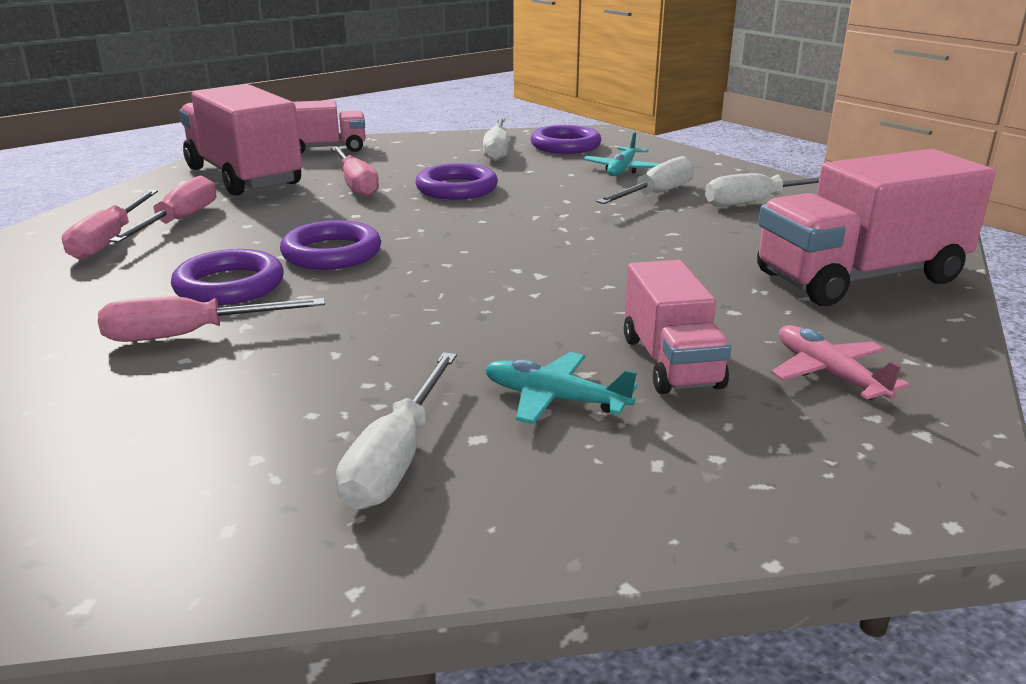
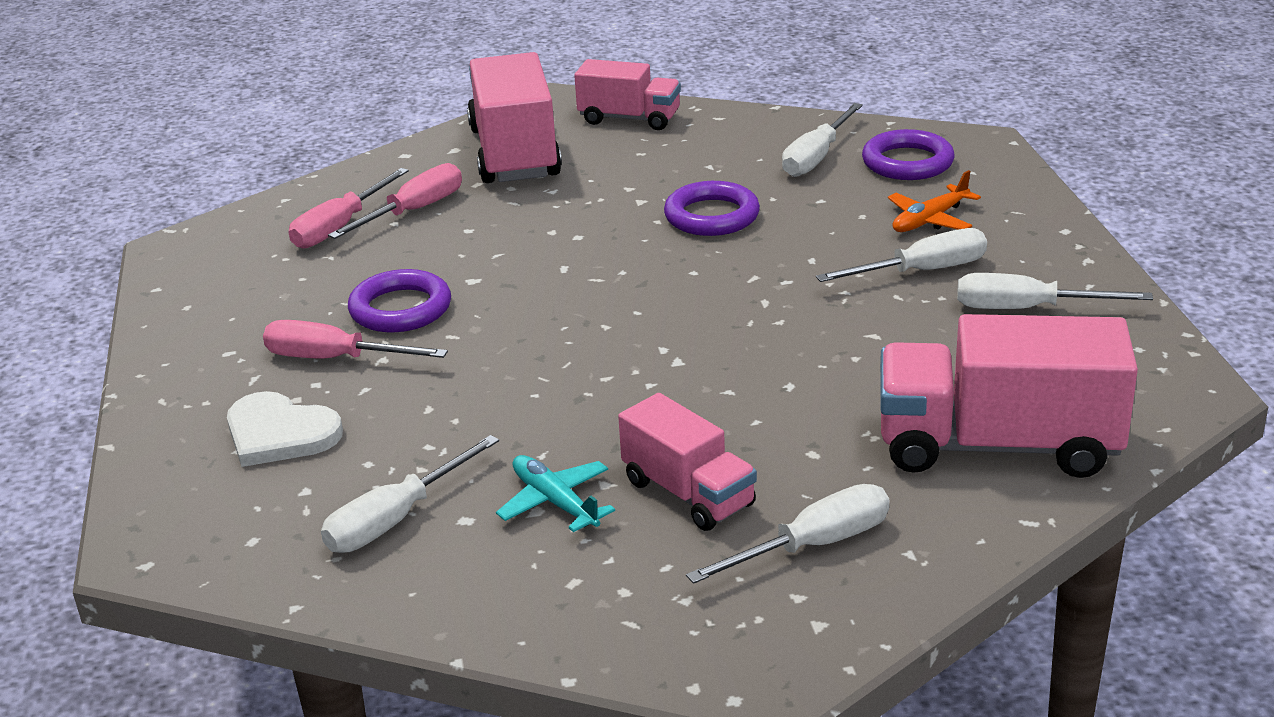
camera: 30 degrees right, 5 degrees up
(176, 411) = (280, 434): none -> white heart
(332, 253) = (514, 287): purple ring -> none
(356, 184) = (614, 188): pink screwdriver -> none
(622, 169) = (930, 220): turquoise plane -> orange plane
(670, 362) = (688, 493): pink truck -> pink truck turned 60 degrees counterclockwise
(829, 374) = (813, 545): pink plane -> white screwdriver

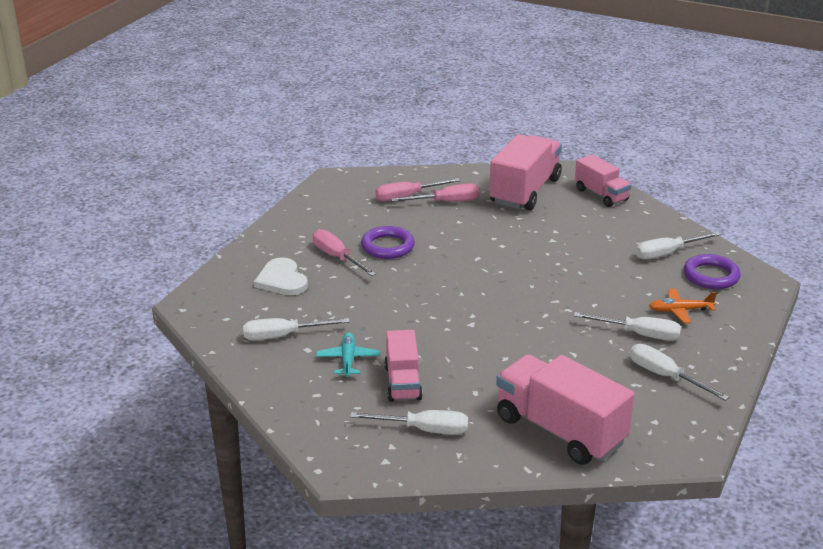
camera: 35 degrees right, 0 degrees up
(712, 216) = (575, 262): purple ring -> none

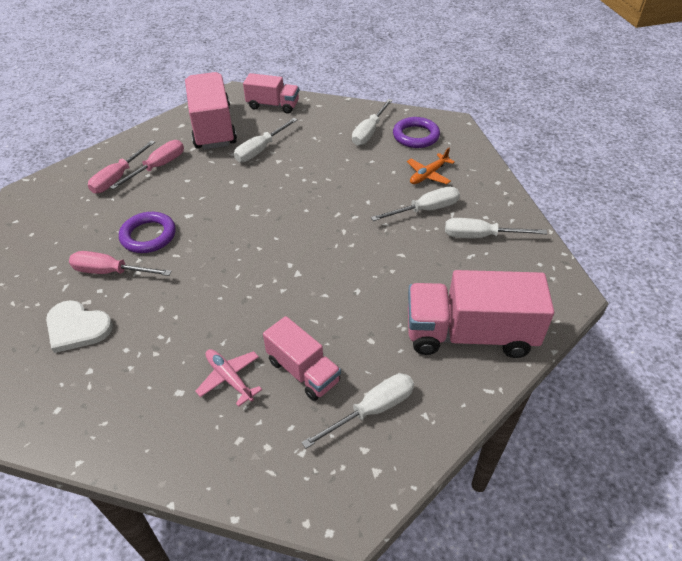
camera: 40 degrees left, 15 degrees up
(283, 336) = (140, 392): white screwdriver -> white screwdriver (260, 150)
(348, 360) = (229, 378): turquoise plane -> pink plane

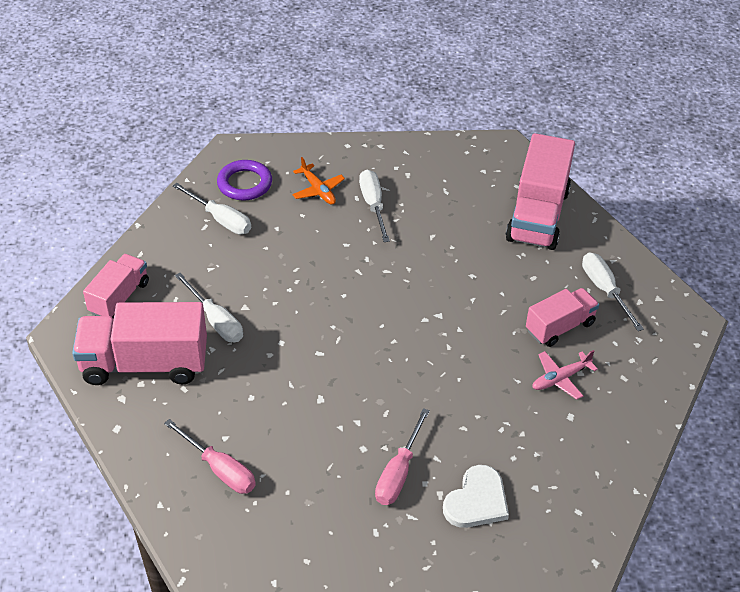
camera: 80 degrees left, 0 degrees up
(148, 236) = (346, 437): purple ring -> none
(158, 167) = (212, 426): pink screwdriver -> none
(481, 236) = (422, 177): white screwdriver -> none

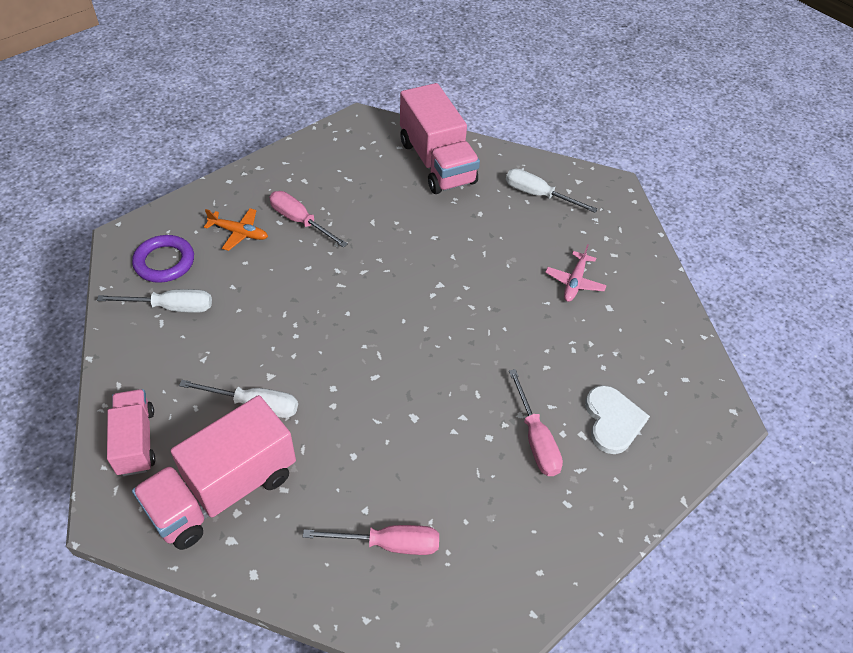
camera: 40 degrees left, 5 degrees up
(373, 205) = (300, 221): white screwdriver -> pink screwdriver
(560, 327) = (535, 241): pink truck -> none

